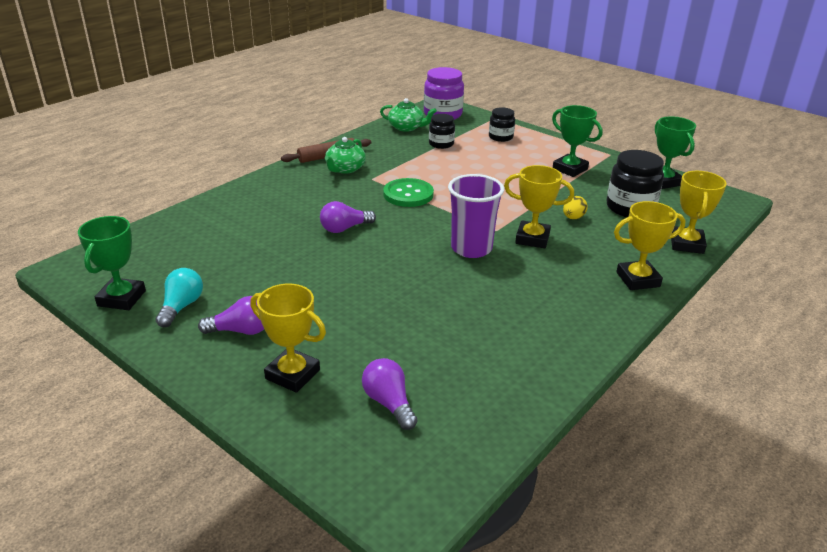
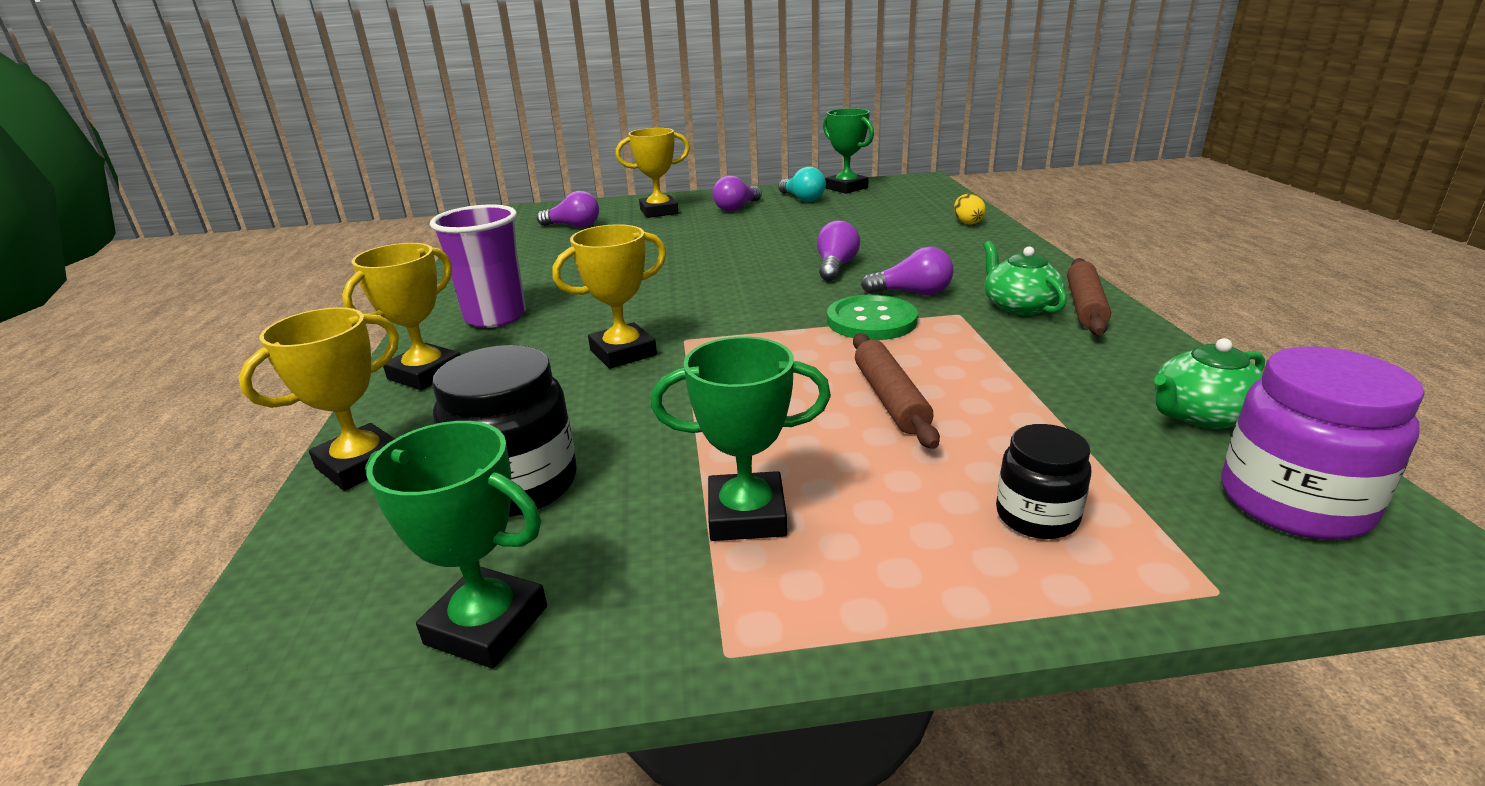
camera: 135 degrees right, 5 degrees down
(359, 195) = (912, 293): none -> purple light bulb
(441, 144) = (1058, 418): black jar -> none
(471, 248) = (677, 311): purple cup -> purple cup (495, 317)
(472, 170) = (890, 399): none -> brown rolling pin
(573, 218) = (603, 409): yellow egg -> yellow egg (967, 222)
(687, 244) = (361, 464): yellow trophy -> yellow trophy turned 75 degrees clockwise

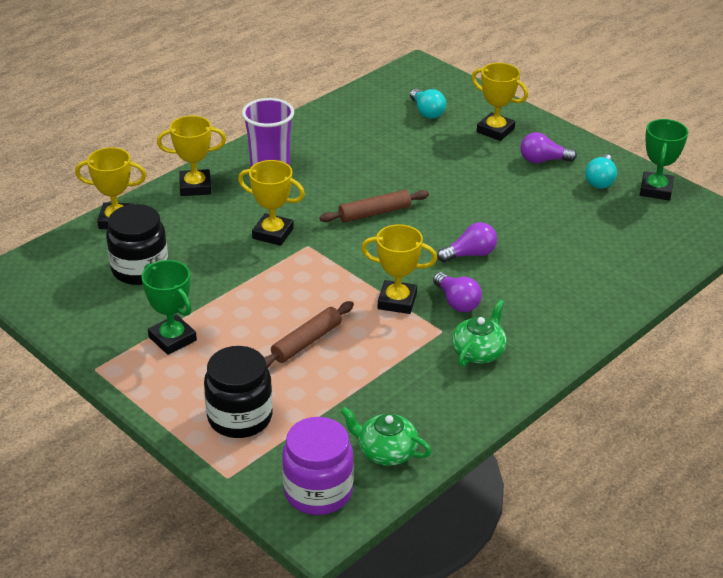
camera: 50 degrees right, 10 degrees up
(487, 625) = (65, 310): green trophy -> none
(573, 226) = (427, 112): purple light bulb -> turquoise light bulb
(871, 321) = (397, 301): green button -> yellow trophy
(967, 222) = (631, 281): yellow egg -> none
(1036, 516) = (240, 417): black jar -> black jar, size x1.66
(1085, 306) = (506, 379): brown rolling pin -> brown rolling pin (374, 213)

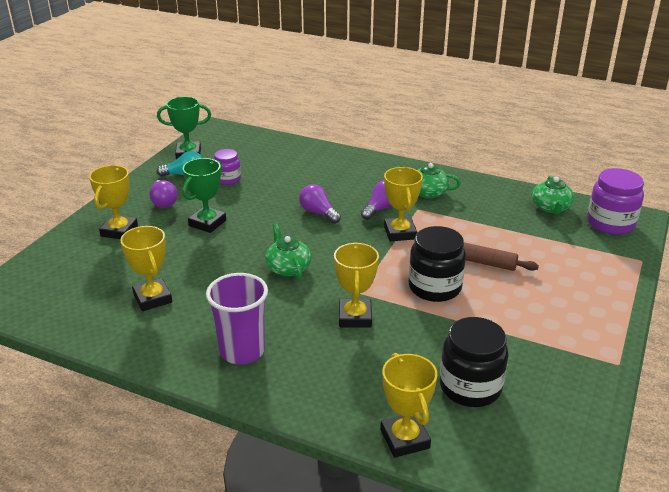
camera: 110 degrees left, 5 degrees down
(172, 339) = (541, 331): green trophy -> green trophy (207, 223)
(195, 187) = (305, 397): yellow trophy -> yellow trophy (153, 298)
(240, 417) = (586, 270): black jar -> black jar (434, 287)
(374, 213) = (288, 268): brown rolling pin -> green teapot
(427, 112) = (93, 274): turquoise light bulb -> none
(578, 207) = (228, 179): none -> purple jar

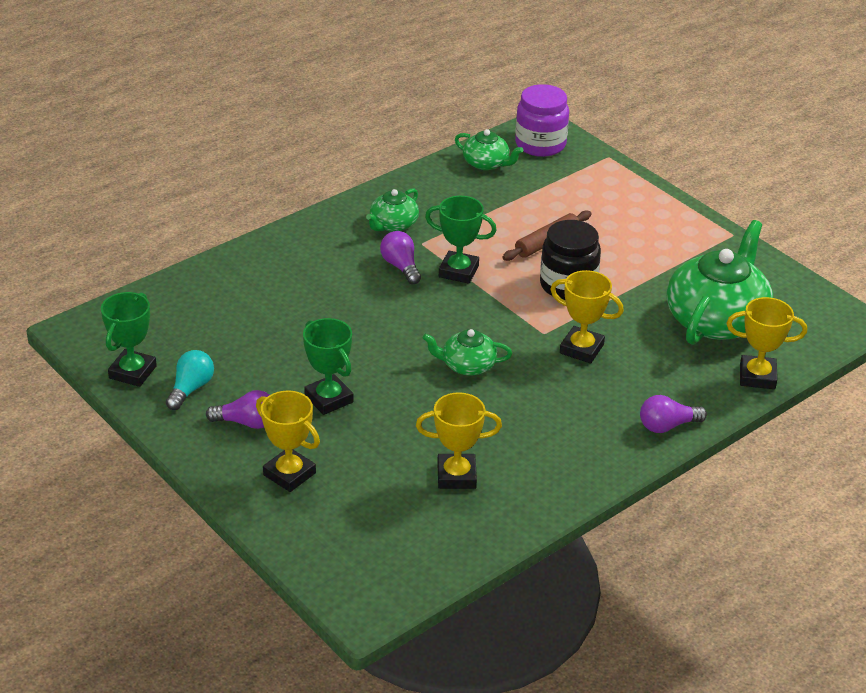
camera: 65 degrees left, 5 degrees up
(228, 179) = (234, 356): purple jar -> none
(242, 351) = (588, 435): purple cup -> none
(318, 213) = (374, 311): purple light bulb -> purple light bulb (667, 426)
(400, 233) = (458, 271): yellow trophy -> green trophy
(470, 387) = (716, 319): black jar -> green teapot

